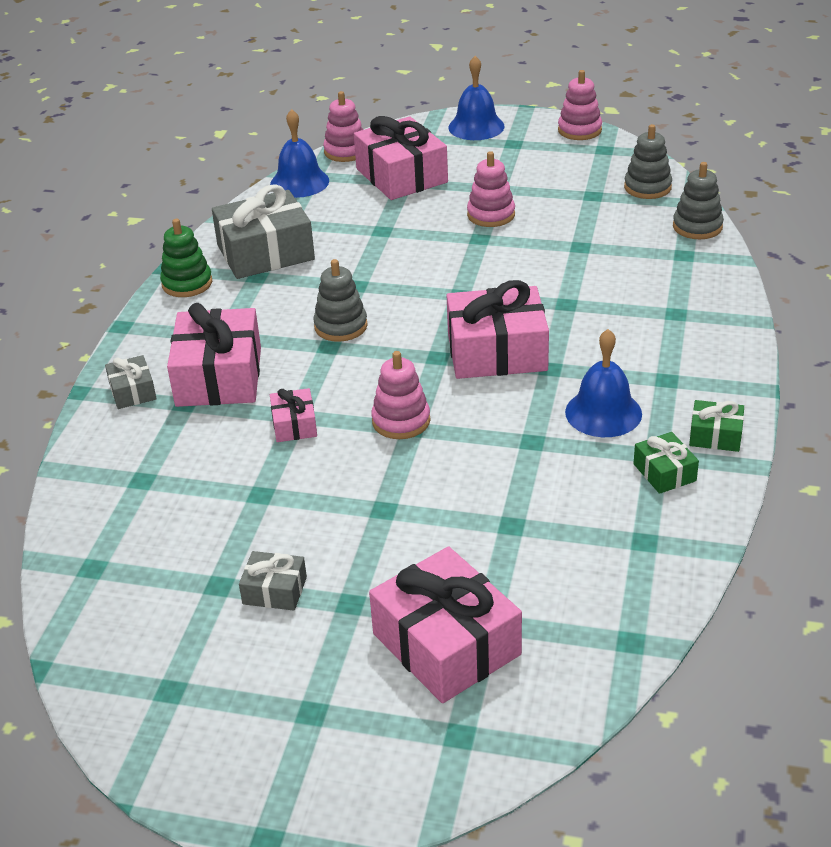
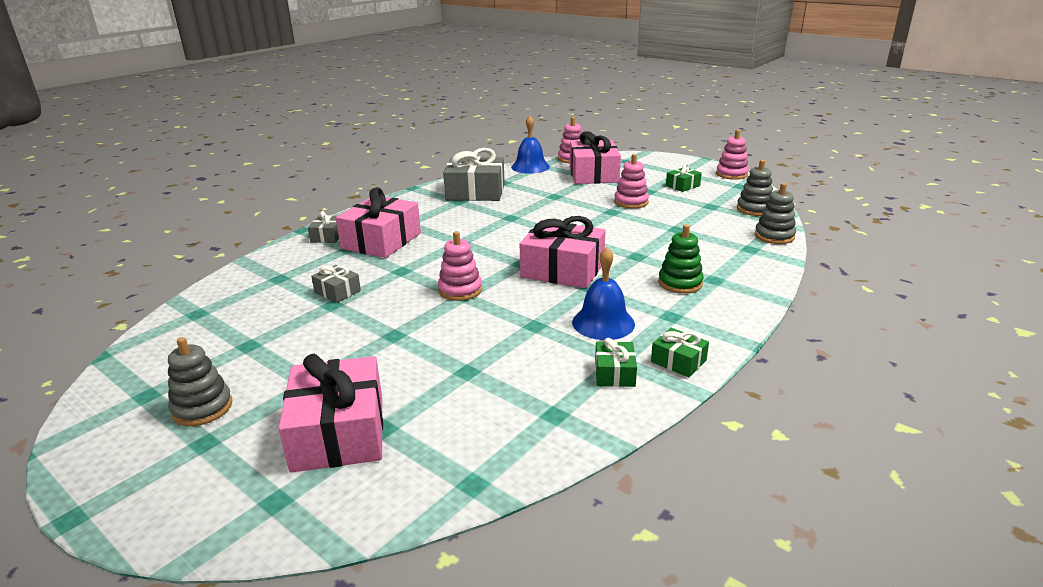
camera: 25 degrees right, 10 degrees down
(187, 283) = (417, 196): green stacking toy -> green stacking toy (680, 283)
(274, 590) = (274, 359): grey gift -> grey gift (337, 291)
(294, 425) = (394, 275): pink gift -> none
(341, 326) = (478, 234): grey stacking toy -> grey stacking toy (202, 408)
(476, 127) = (663, 162): blue bell -> none
(534, 167) = (682, 186): none -> green gift

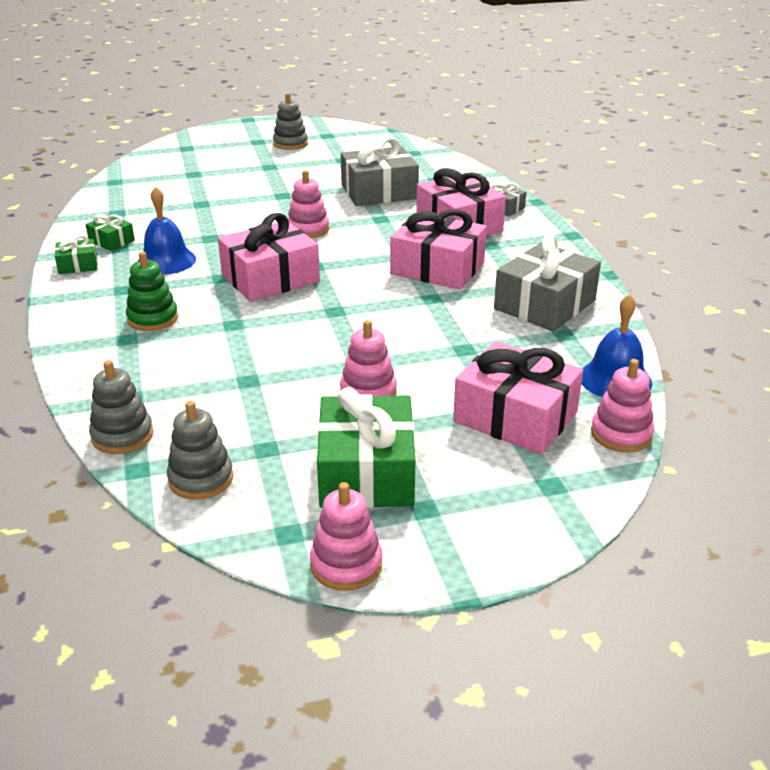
camera: 125 degrees right, 5 degrees up
(337, 291) = (379, 192): grey gift -> grey gift, size x2.04
(339, 432) = (210, 165): pink gift -> pink gift (437, 268)
(682, 186) = (366, 472): green gift -> green gift, size x2.04

